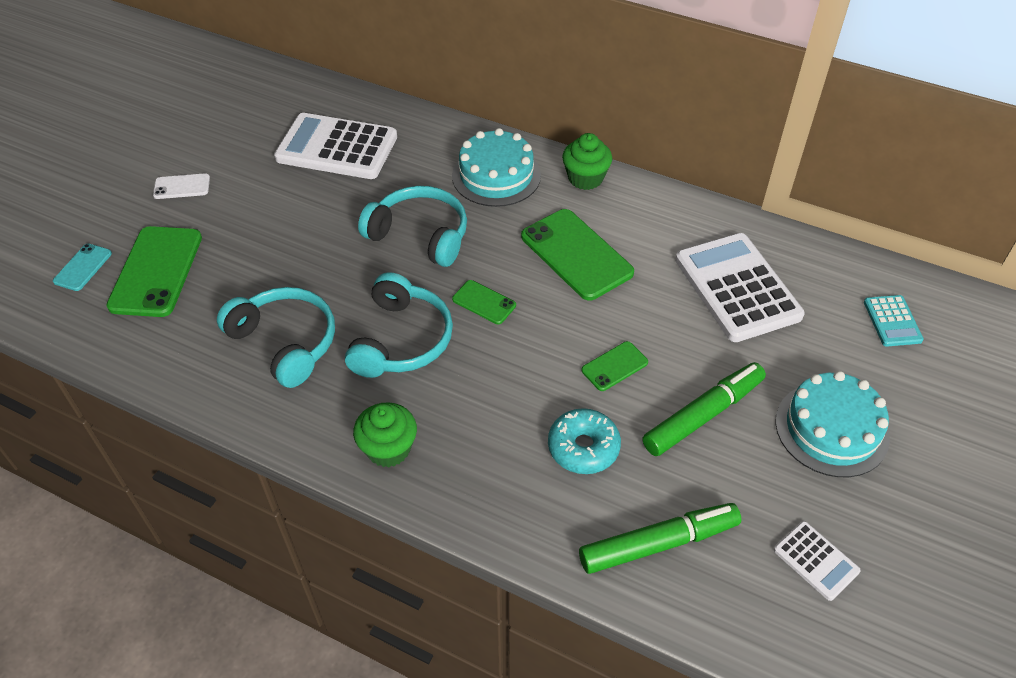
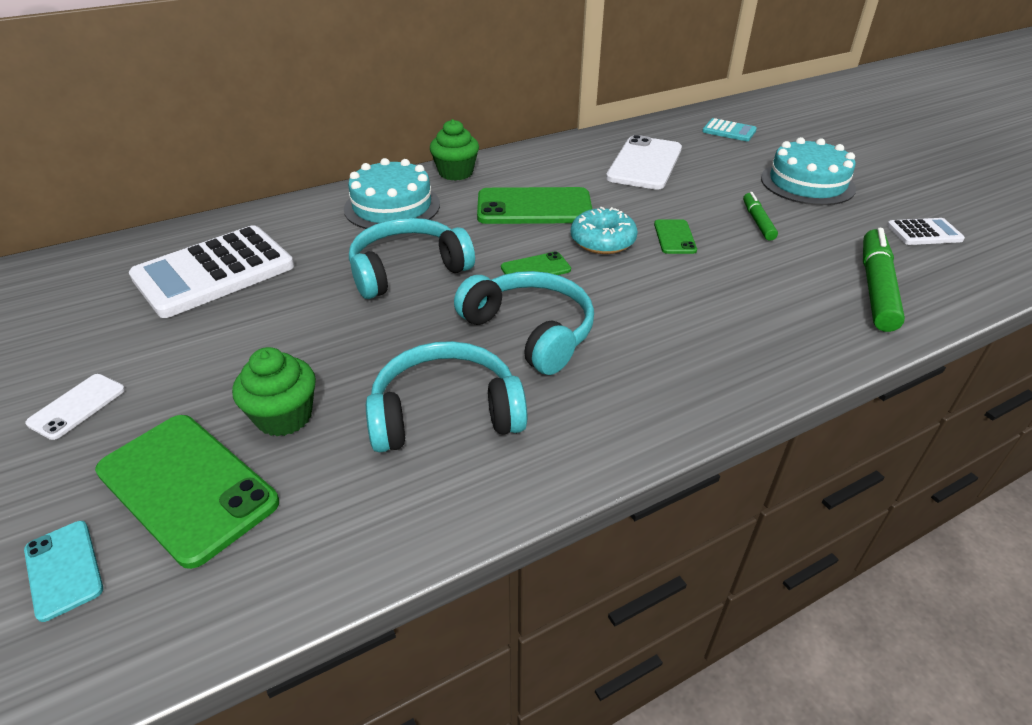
camera: 55 degrees left, 10 degrees down
(388, 449) = (667, 394): green cupcake -> green cupcake (284, 416)
(583, 447) = (751, 283): turquoise donut -> turquoise donut (602, 241)
(702, 415) = (757, 222): green marker -> green marker, size x0.57
(737, 288) = (644, 163): white calculator -> white phone

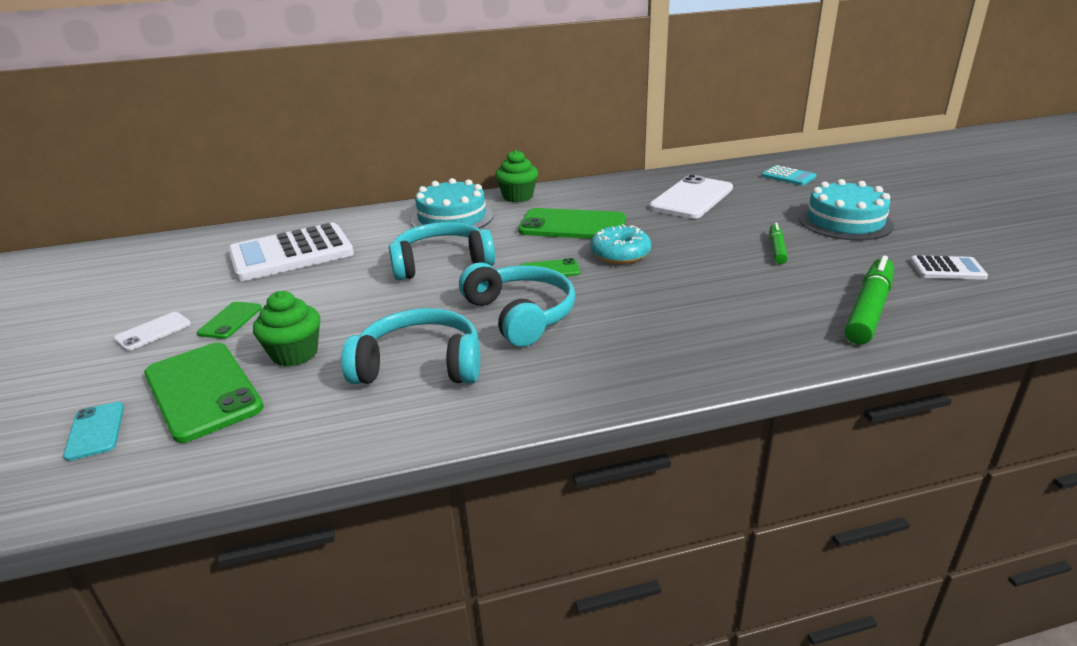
camera: 15 degrees right, 10 degrees down
(674, 237) = (689, 256): green phone -> green phone (230, 320)

